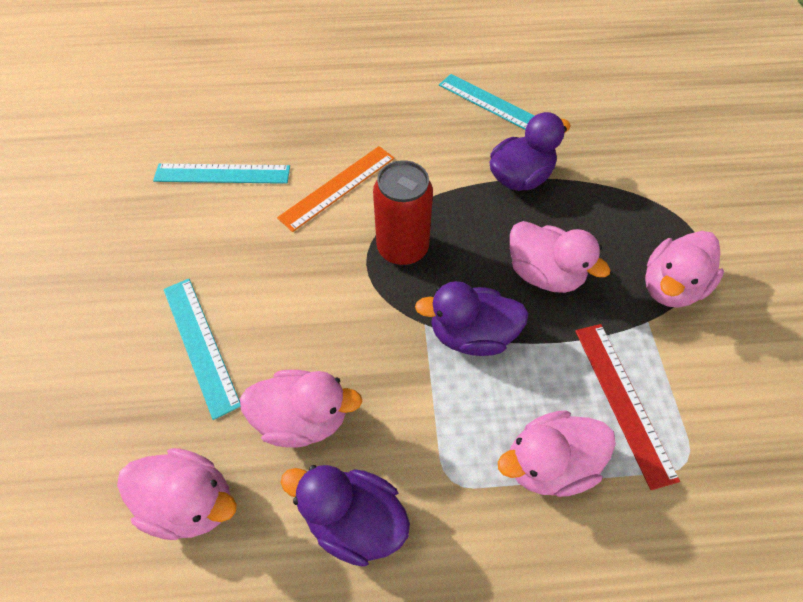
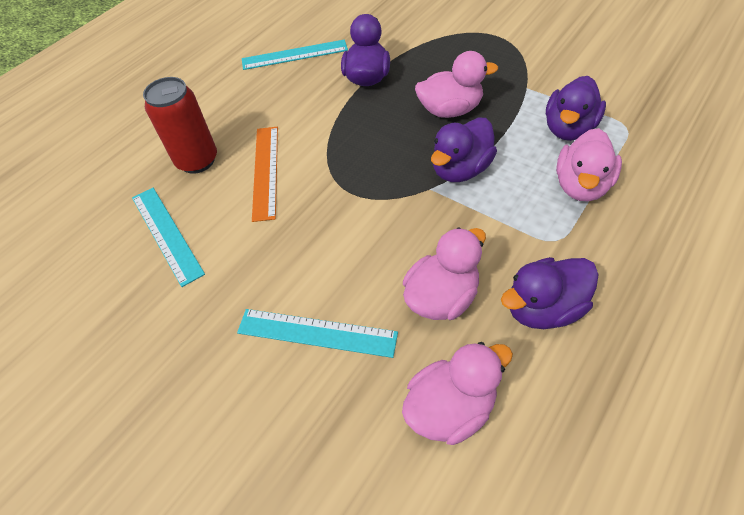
camera: 45 degrees left, 5 degrees down
(222, 173) = (166, 234): turquoise ruler -> turquoise ruler turned 75 degrees counterclockwise
(402, 248) = (358, 166): red can -> red can (197, 161)
(623, 401) = (568, 129): red ruler -> purple duck
(670, 286) = (512, 64): pink duck -> none

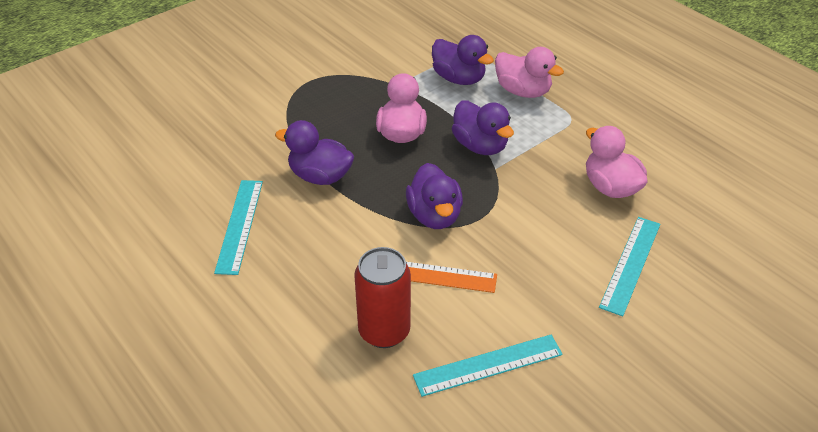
camera: 80 degrees left, 10 degrees down
(450, 408) = (703, 204): pink duck -> none
(543, 308) = (630, 141): purple duck -> purple duck (434, 216)

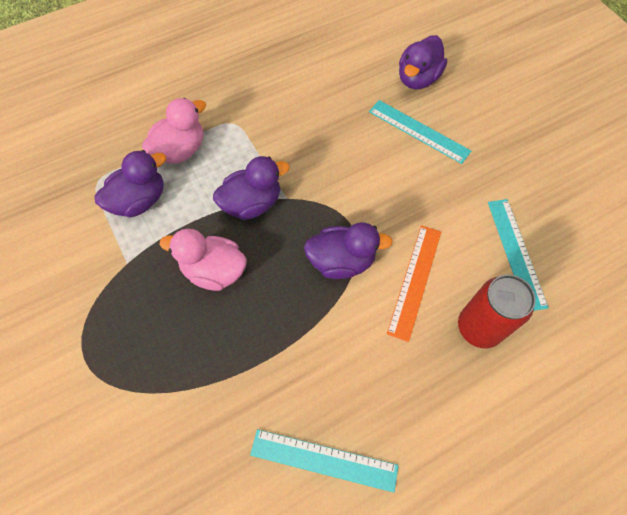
camera: 80 degrees left, 20 degrees up
(320, 176) = (262, 363): purple duck -> purple duck (418, 79)
(610, 187) = (330, 120): pink duck -> none

